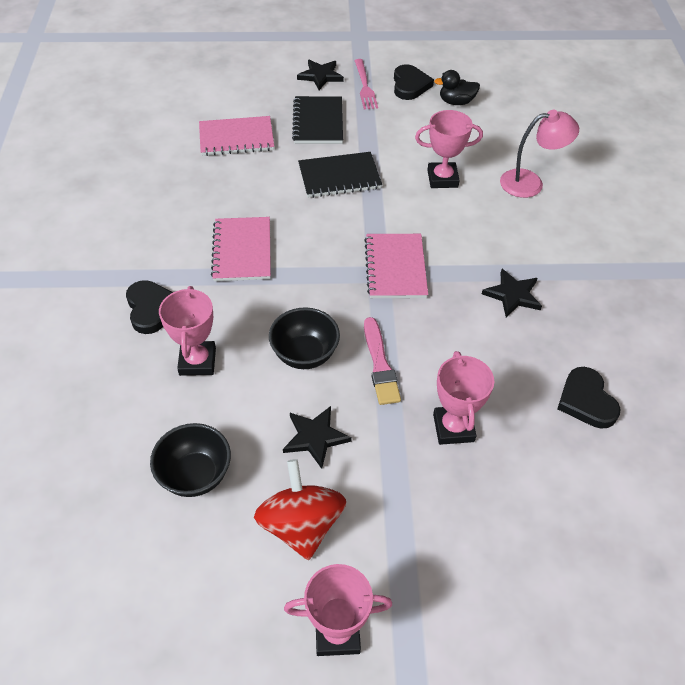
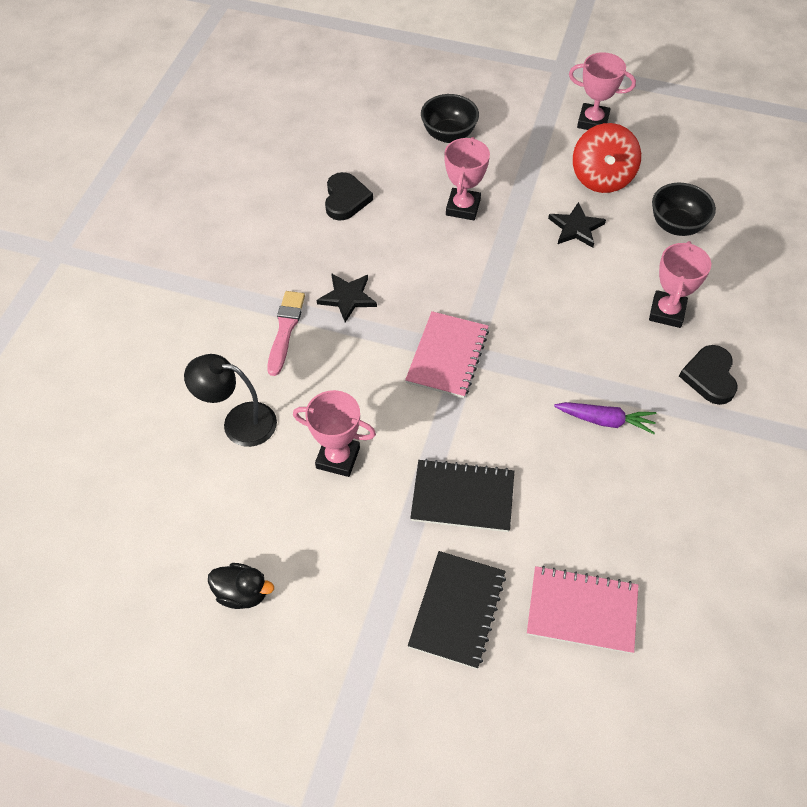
camera: 160 degrees left, 5 degrees up
(242, 251) = (605, 420): pink notebook -> purple carrot
(305, 355) = (566, 293): black bowl -> black bowl (448, 135)
(320, 76) = (418, 723): black star -> none
(365, 87) = (359, 672): pink fork -> none
(380, 364) = (502, 268): pink brush -> pink brush (285, 330)
(410, 85) = (289, 653): black heart -> none
(530, 183) = (238, 422): pink lamp -> black lamp

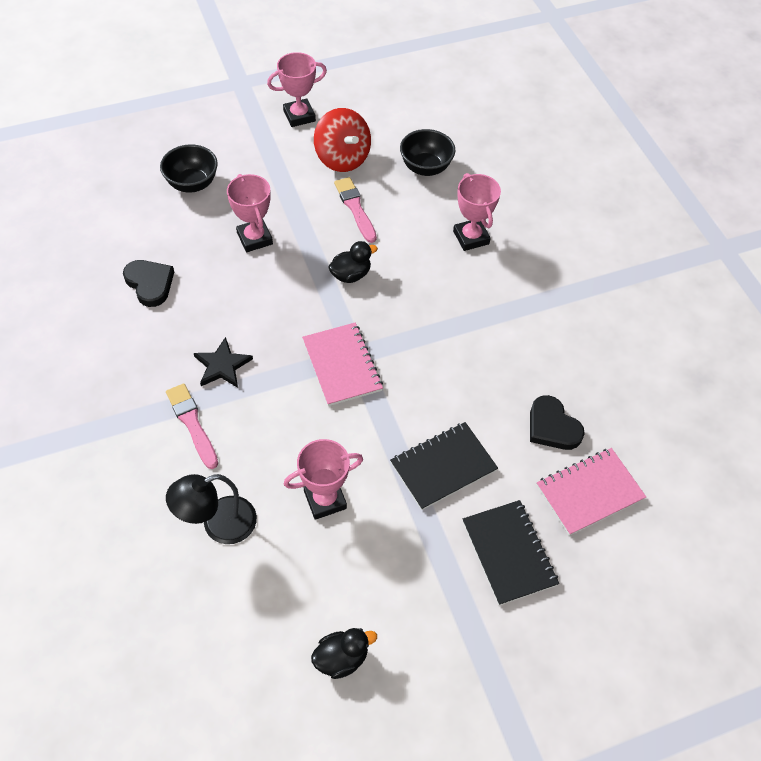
camera: 40 degrees left, 0 degrees up
(522, 283) = (351, 275): none -> black duck
(576, 228) = (355, 208): black star -> pink brush
(605, 420) = (494, 344): purple carrot -> none
(709, 377) = (536, 269): black heart -> black heart (552, 427)

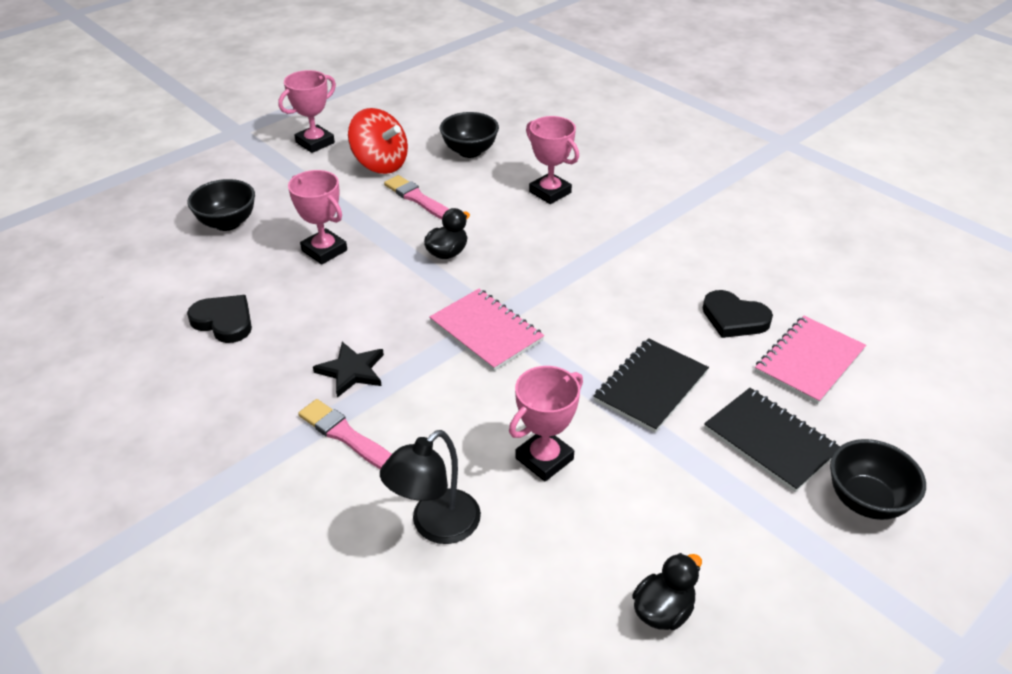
camera: 20 degrees left, 15 degrees down
(551, 635) = (866, 501): none -> black bowl

